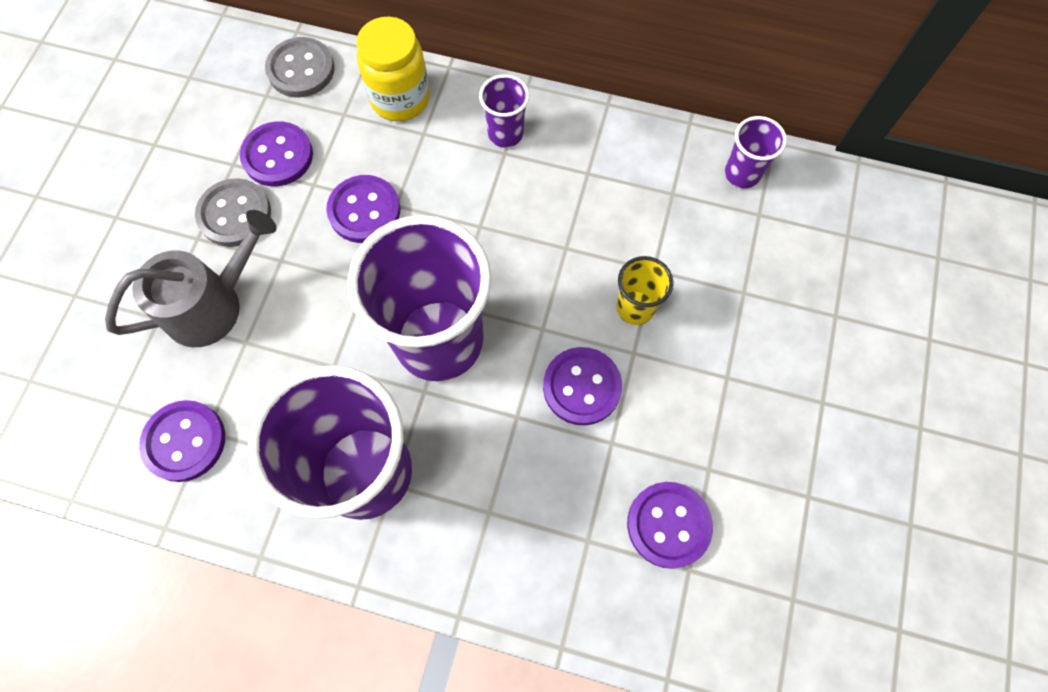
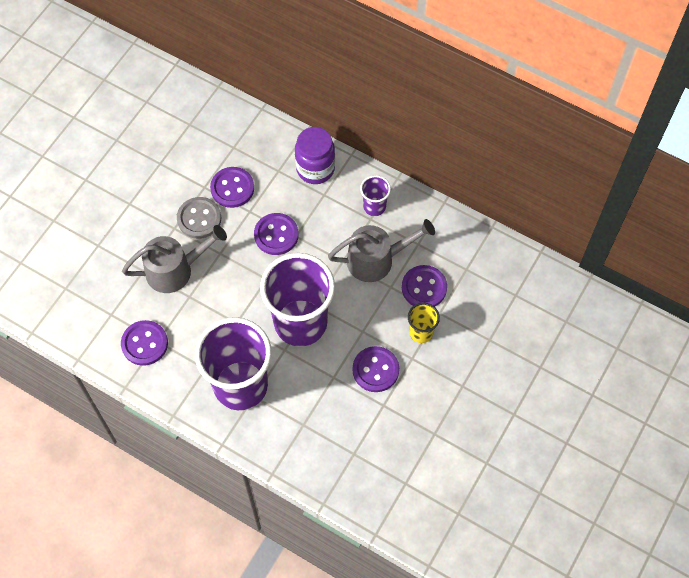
camera: 15 degrees right, 5 degrees down
(301, 69) = (259, 135): grey button -> none
(400, 99) = (315, 169): yellow jar -> purple jar
(532, 211) = (377, 260): none -> grey watering can
(668, 525) = (401, 457): purple button -> purple button (424, 288)
(742, 174) = (513, 267): purple cup -> none

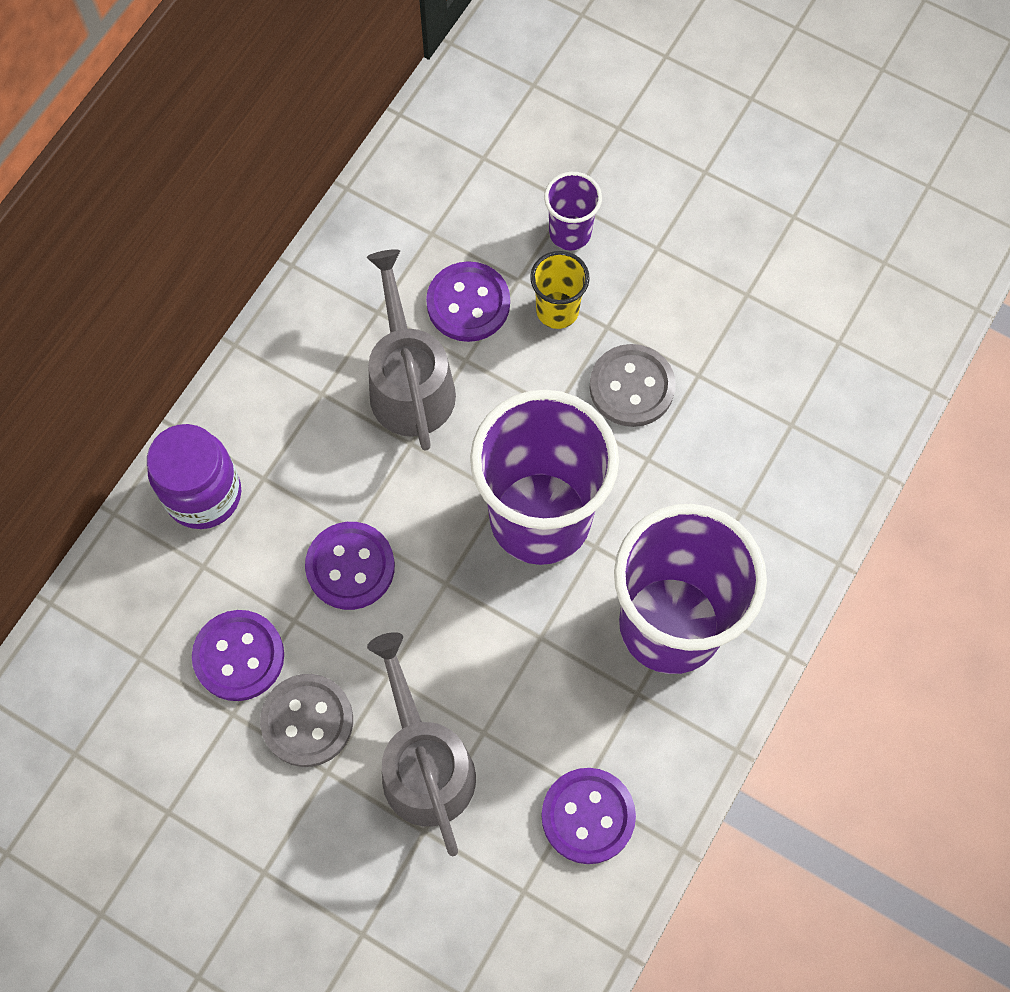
camera: 90 degrees left, 5 degrees up
(374, 207) = (295, 386): purple cup -> purple cup (570, 233)
(375, 370) = (631, 387): purple button -> grey button

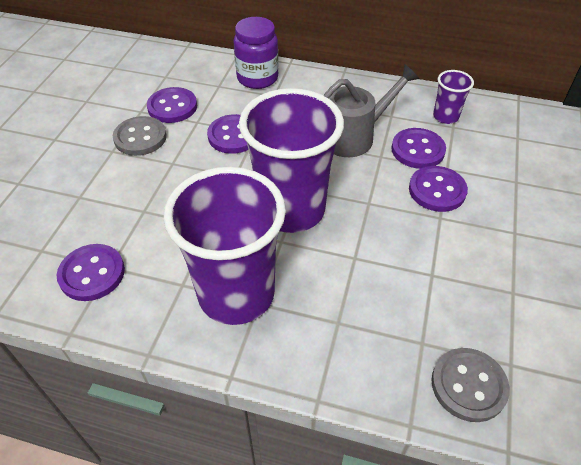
camera: 75 degrees right, 20 degrees down
(424, 763) = (121, 188): grey watering can -> none
(557, 310) = (437, 190): yellow cup -> purple button
(570, 233) = (495, 186): purple cup -> purple cup (445, 117)
(631, 387) = (403, 238): grey button -> grey button (468, 385)

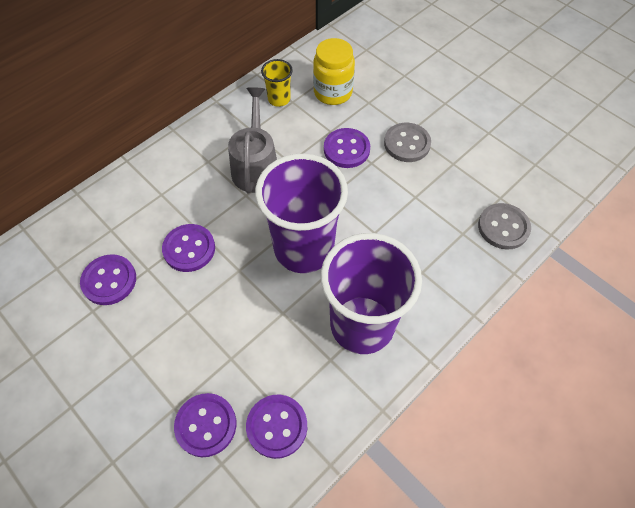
camera: 60 degrees left, 10 degrees up
(140, 138) = (132, 325): grey button -> grey button (407, 144)
(257, 78) = (126, 195): purple jar -> none
(417, 150) = (300, 136): purple button -> purple button (206, 425)
(445, 117) = (279, 99): purple cup -> yellow cup
(497, 149) = (333, 92): none -> yellow jar

